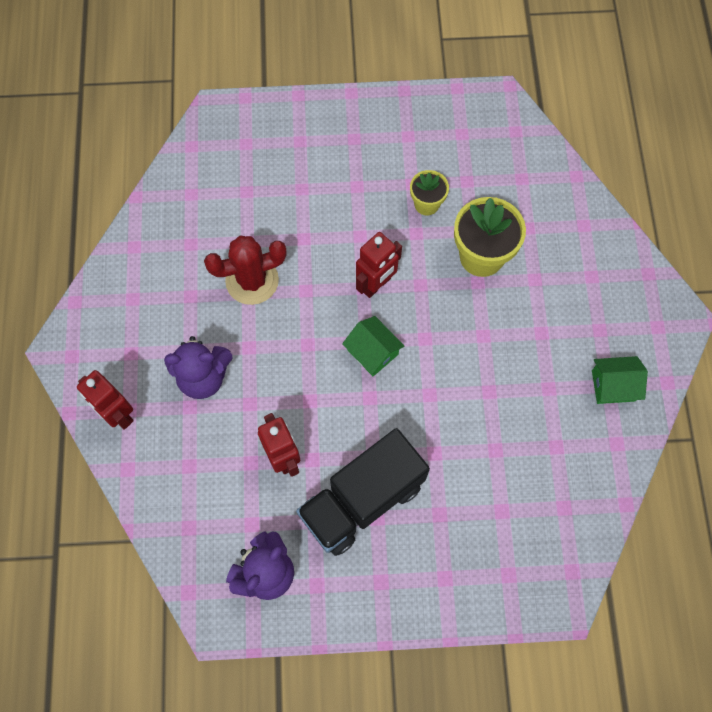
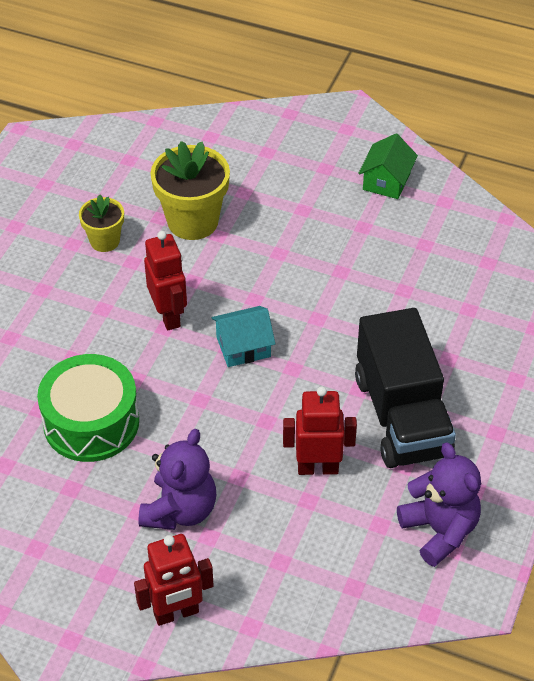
camera: 65 degrees left, 20 degrees down
(252, 280) = (91, 422): red cactus -> green drum
(372, 352) = (243, 347): green house -> turquoise house

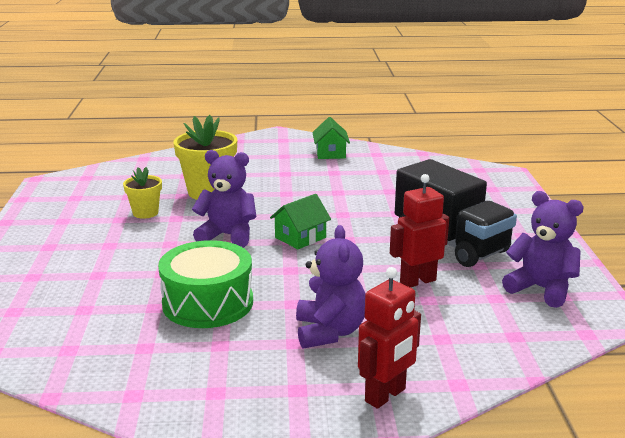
camera: 25 degrees left, 25 degrees down
(169, 315) = (228, 236): red robot -> purple teddy bear
(243, 347) = (300, 237): turquoise house -> green house

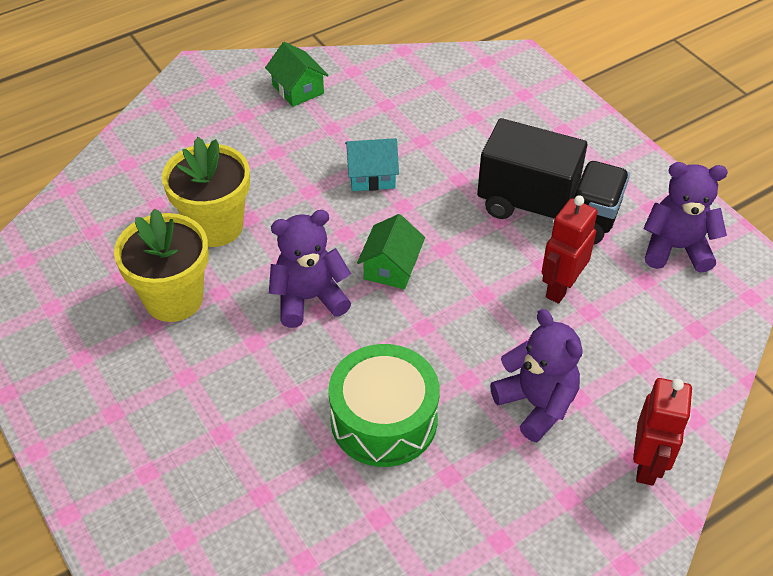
camera: 30 degrees left, 25 degrees up
(145, 213) = (174, 299): yellow flower pot -> yellow flower pot, size x1.74
(336, 197) = (372, 176): none -> turquoise house

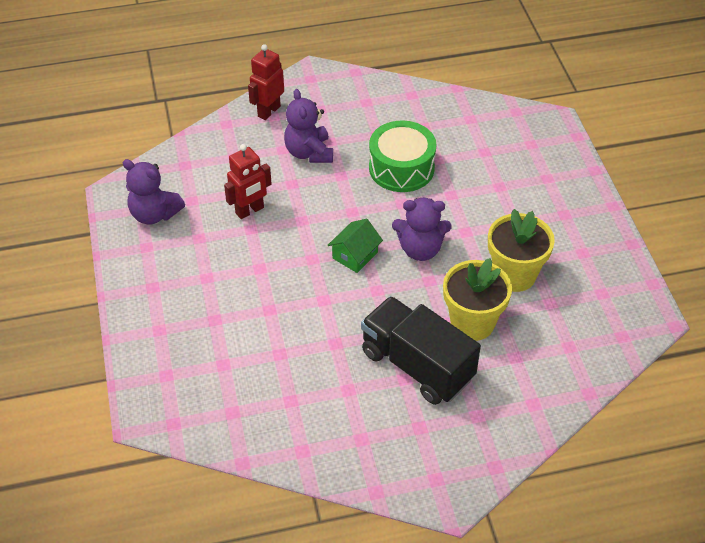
camera: 160 degrees left, 0 degrees up
(298, 89) = (362, 443): green house -> none
(372, 176) = (335, 332): turquoise house -> none
(548, 210) = (220, 265): black truck -> black truck (417, 365)

